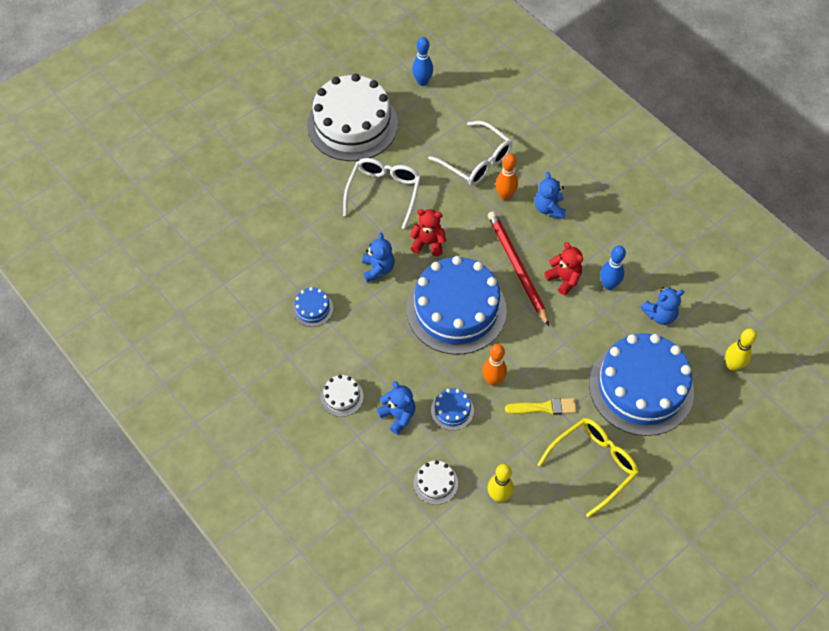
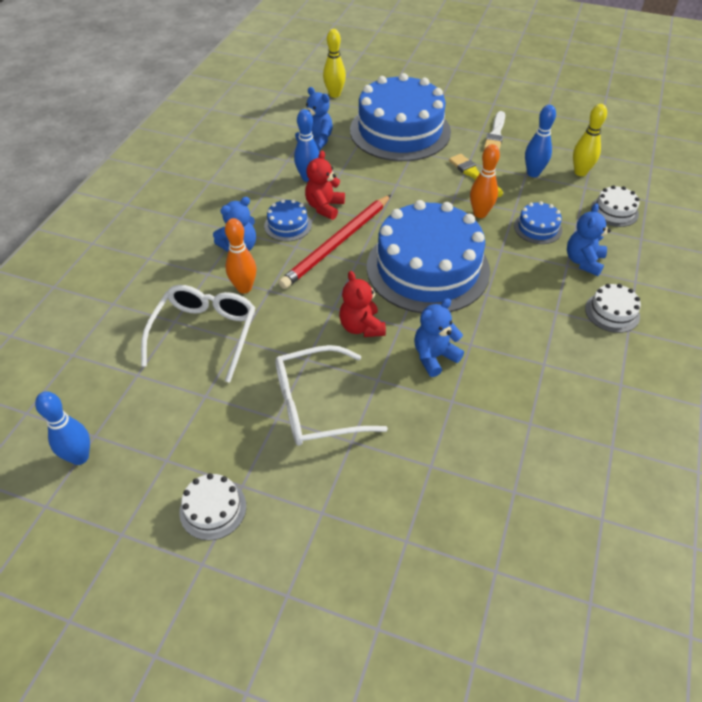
camera: 120 degrees left, 10 degrees down
(312, 309) = (541, 393): blue cake -> blue cake (288, 225)
(352, 124) = (213, 509): white cake -> white cake, size x0.41
(519, 456) = (533, 173): none -> blue bowling pin
(593, 464) = (495, 134): yellow glasses -> white brush

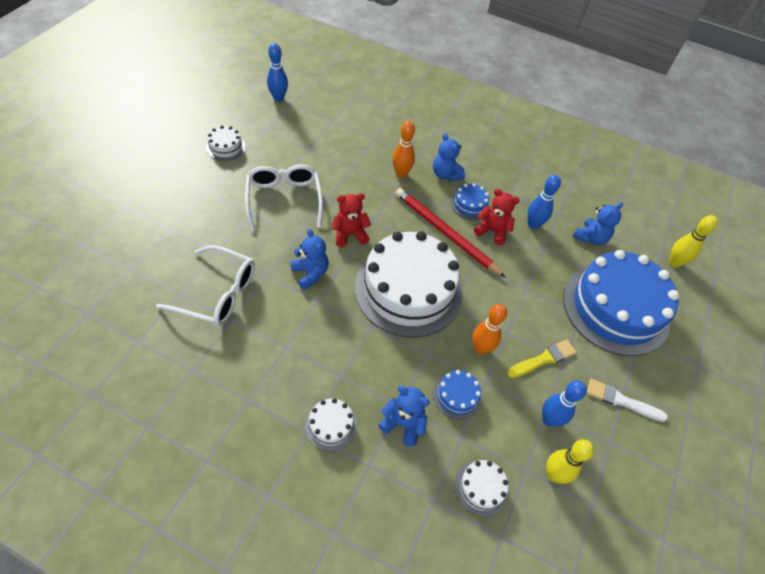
camera: 90 degrees right, 5 degrees up
(205, 334) = (360, 151): white glasses -> white glasses (218, 293)
(427, 268) = (408, 289): blue cake -> white cake

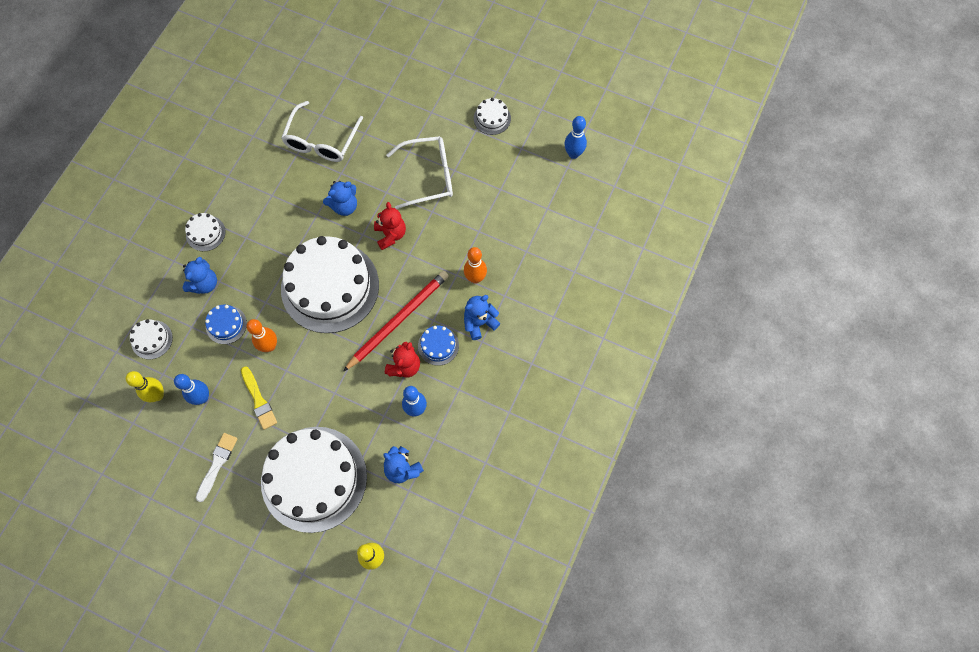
camera: 95 degrees right, 15 degrees up
(615, 308) = (314, 478): blue cake -> white cake

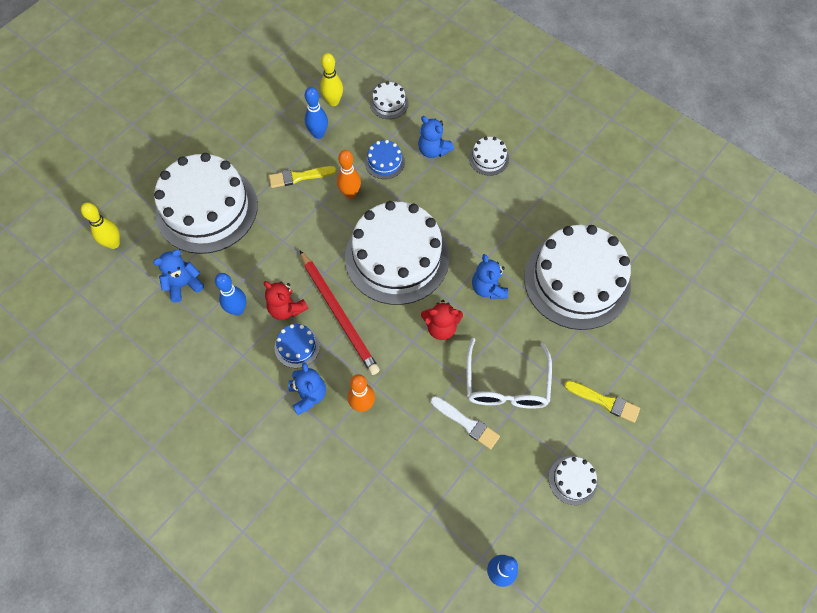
camera: 105 degrees right, 5 degrees down
(217, 464) = (252, 137): white brush -> white brush (466, 423)
(321, 141) = (577, 280): white glasses -> white cake
(424, 106) = (604, 401): none -> yellow brush

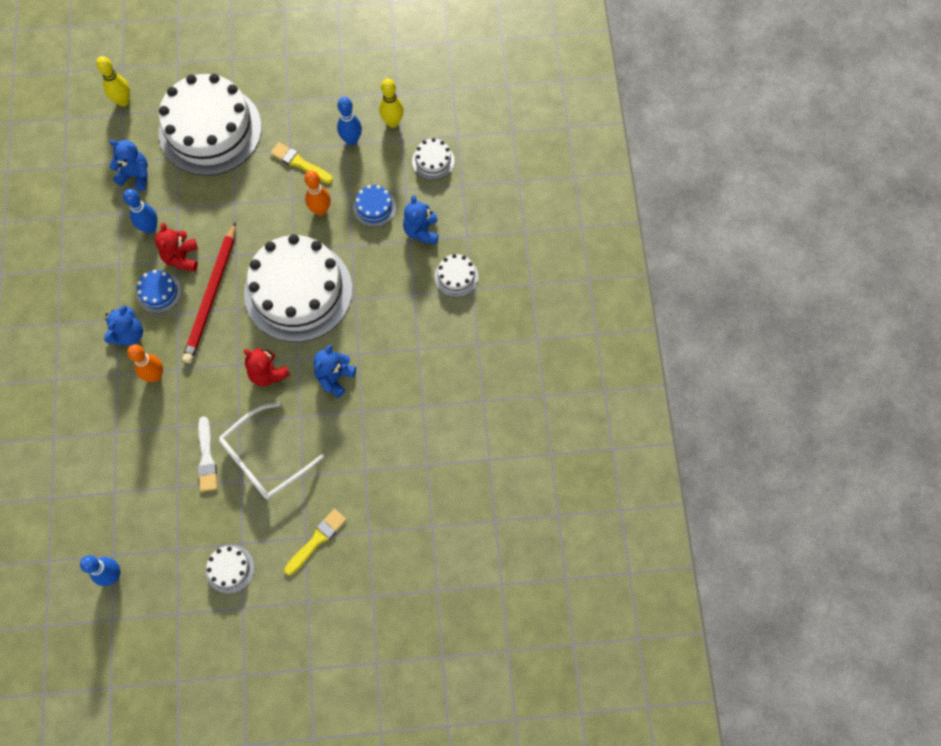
camera: 45 degrees right, 5 degrees up
(577, 280) = (406, 435): white cake -> none
(604, 401) = (317, 540): yellow brush -> yellow brush turned 120 degrees counterclockwise

